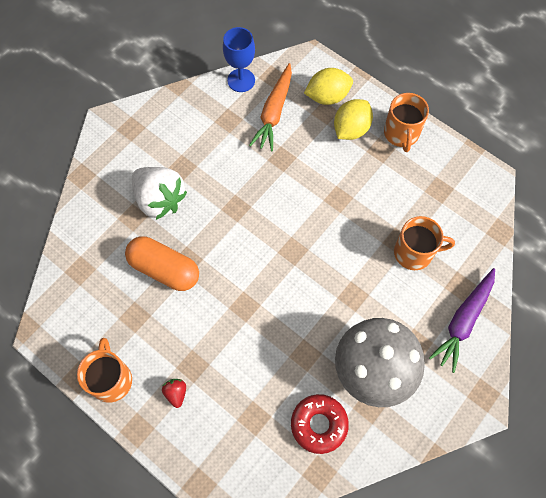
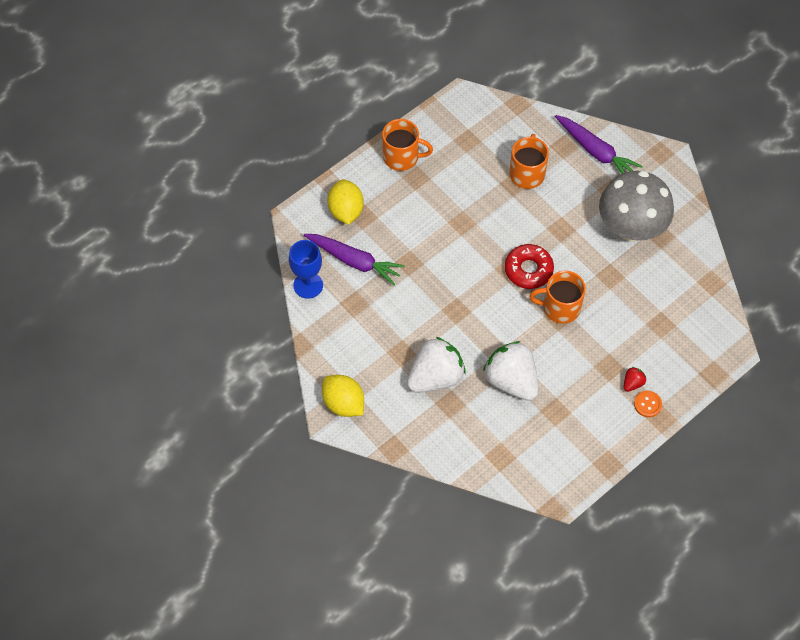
camera: 80 degrees left, 5 degrees down
(111, 379) = (614, 436): orange mug -> orange mug (560, 307)
(152, 412) = (647, 404): none -> orange button
(164, 269) = (511, 380): orange capsule -> white strawberry
(176, 393) = (632, 383): red strawberry -> red strawberry turned 135 degrees clockwise
(274, 112) = (354, 261): orange carrot -> purple carrot
(319, 424) = (672, 276): red donut -> red donut (528, 270)
(351, 129) = (388, 198): yellow lemon -> yellow lemon (343, 403)

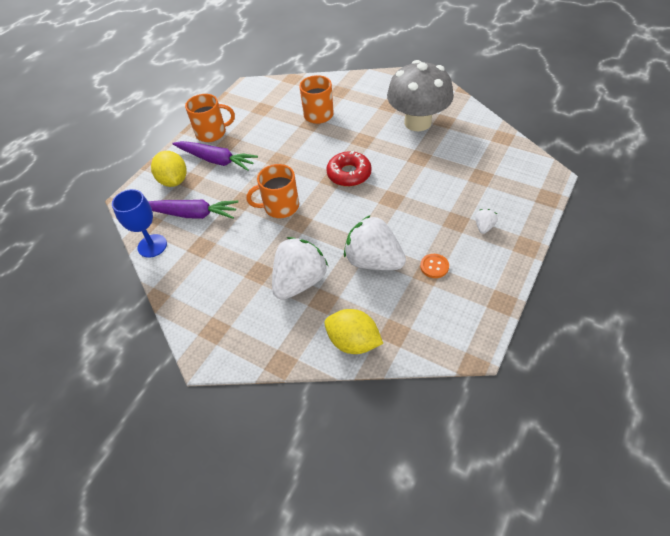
camera: 15 degrees left, 10 degrees down
(343, 403) = (214, 337): yellow lemon -> yellow lemon (353, 342)
(560, 307) = (389, 191): orange mug -> orange mug (280, 206)
(596, 152) = (365, 87): purple carrot -> purple carrot (216, 160)
(632, 383) = (484, 227): red strawberry -> white strawberry
(647, 404) = (507, 239): orange button -> orange button (434, 266)

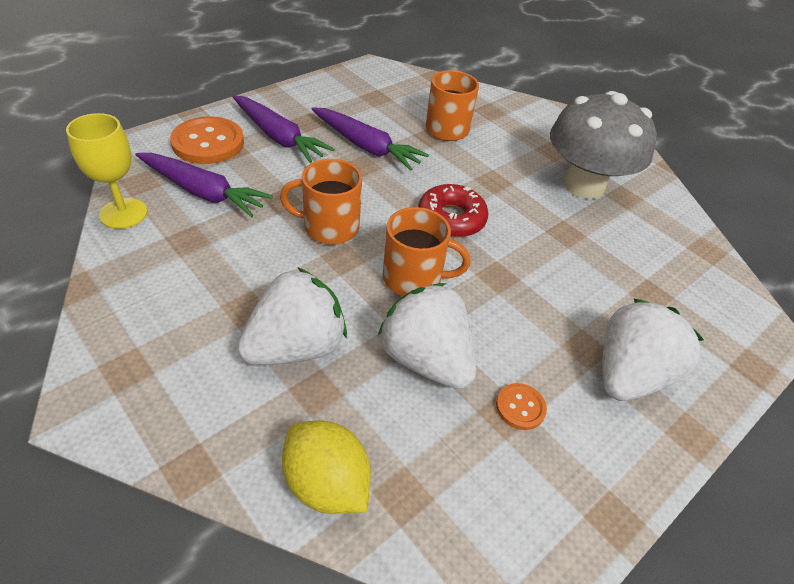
camera: 10 degrees right, 5 degrees down
(152, 246) = (123, 213): blue goblet -> yellow goblet
(174, 181) = (208, 143): yellow lemon -> orange button
(212, 133) = (294, 103): orange mug -> orange mug (413, 278)
(274, 146) = (366, 147): none -> purple carrot
(484, 227) = (629, 374): white strawberry -> white strawberry, size x2.34

